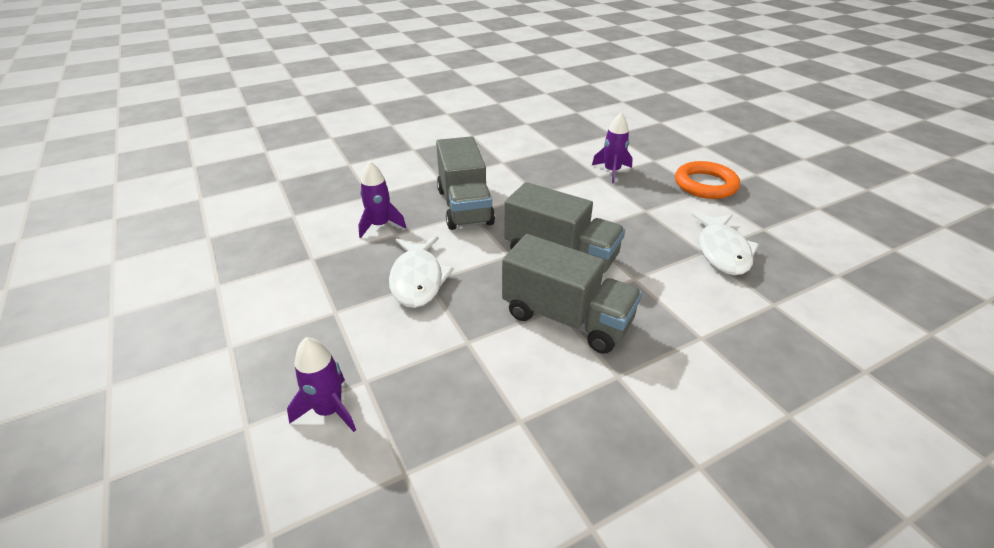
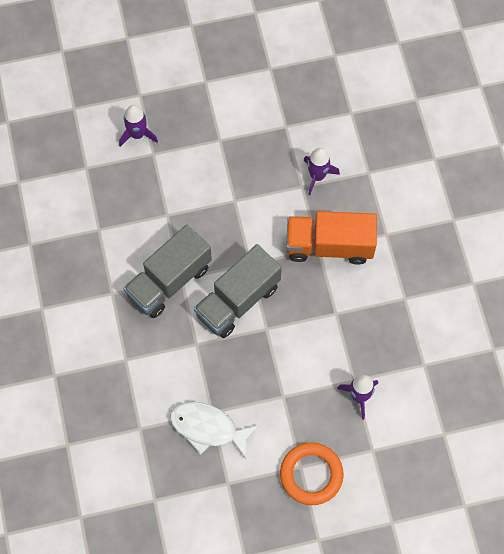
camera: 105 degrees right, 30 degrees up
(417, 279) = (239, 194): white fish -> none
(464, 206) = (329, 245): grey truck -> orange truck

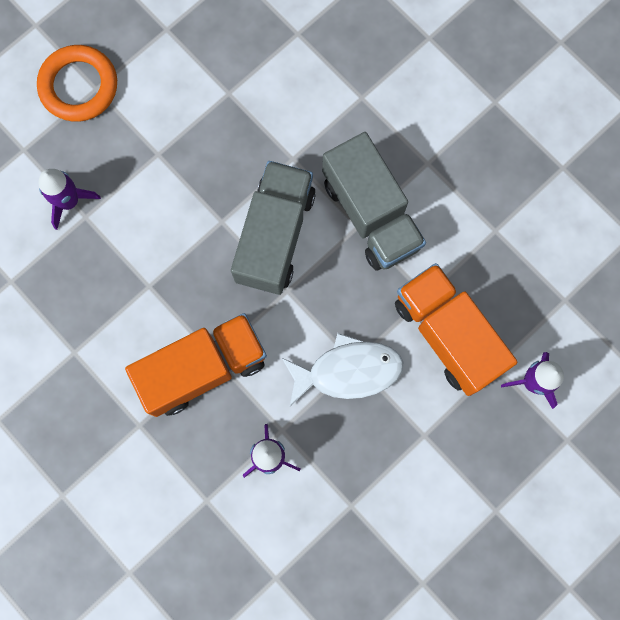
camera: 150 degrees right, 10 degrees up
(169, 186) = (447, 334): none -> orange truck
(169, 281) = (371, 214): grey truck -> grey truck turned 135 degrees clockwise
(208, 428) = (222, 73): white fish -> white fish (348, 371)

